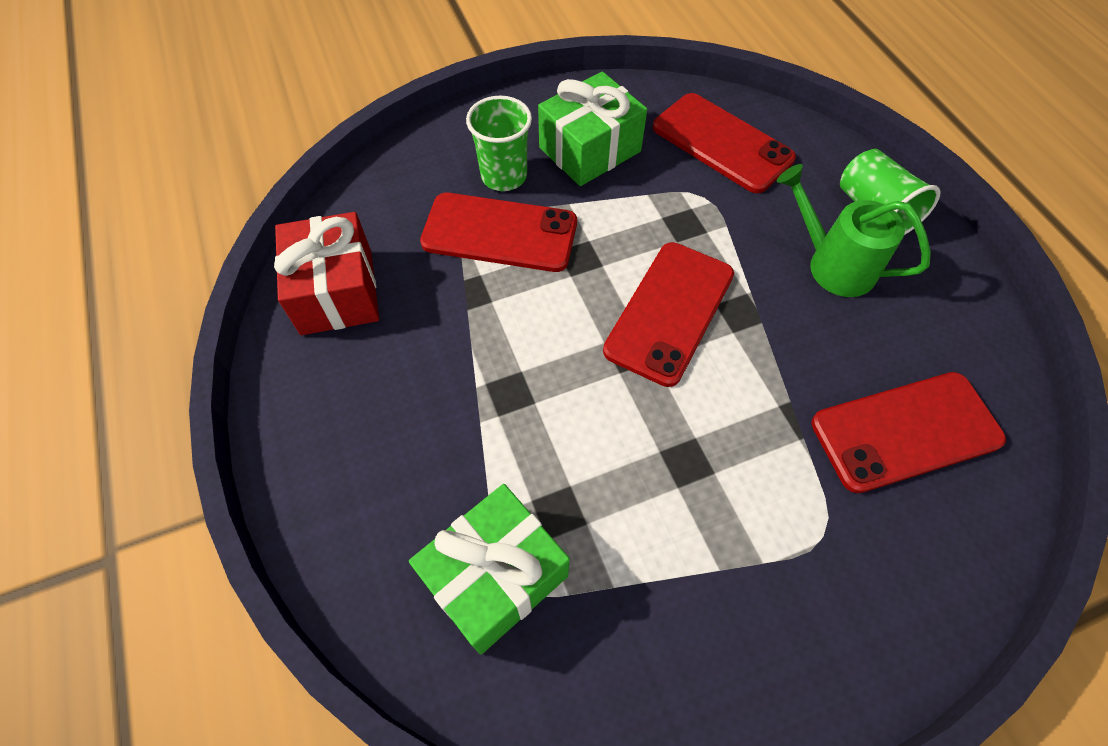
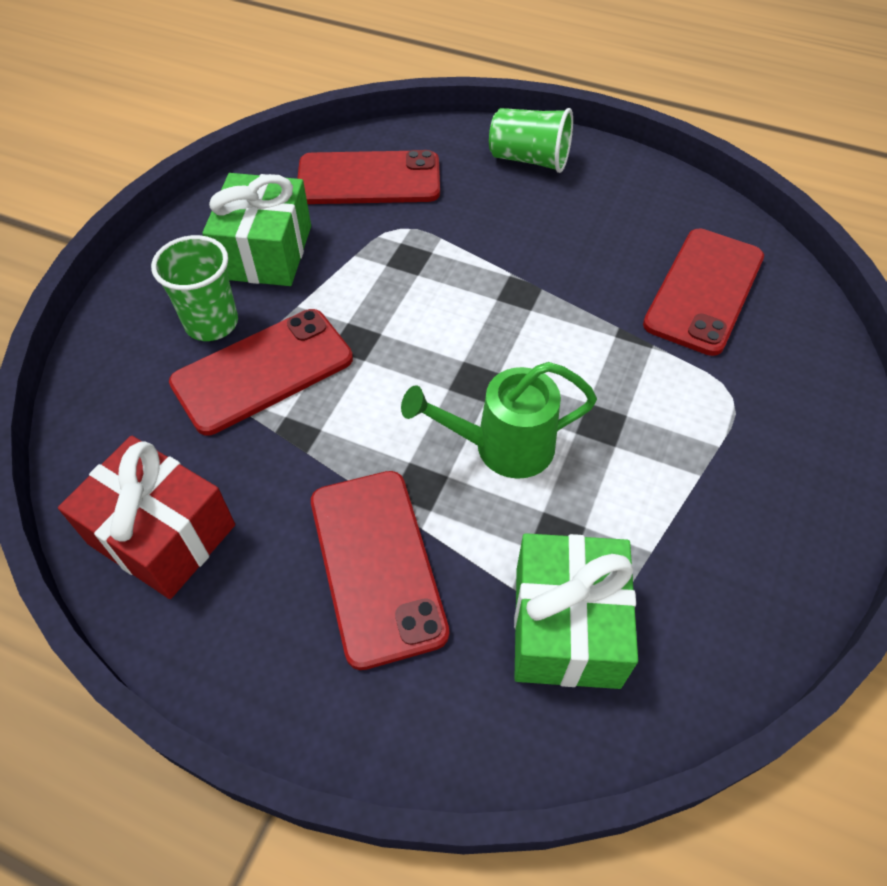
camera: 45 degrees left, 5 degrees down
(669, 312) = (471, 330): red phone -> red phone (376, 565)
(831, 264) = (542, 214): green watering can -> green watering can (501, 447)

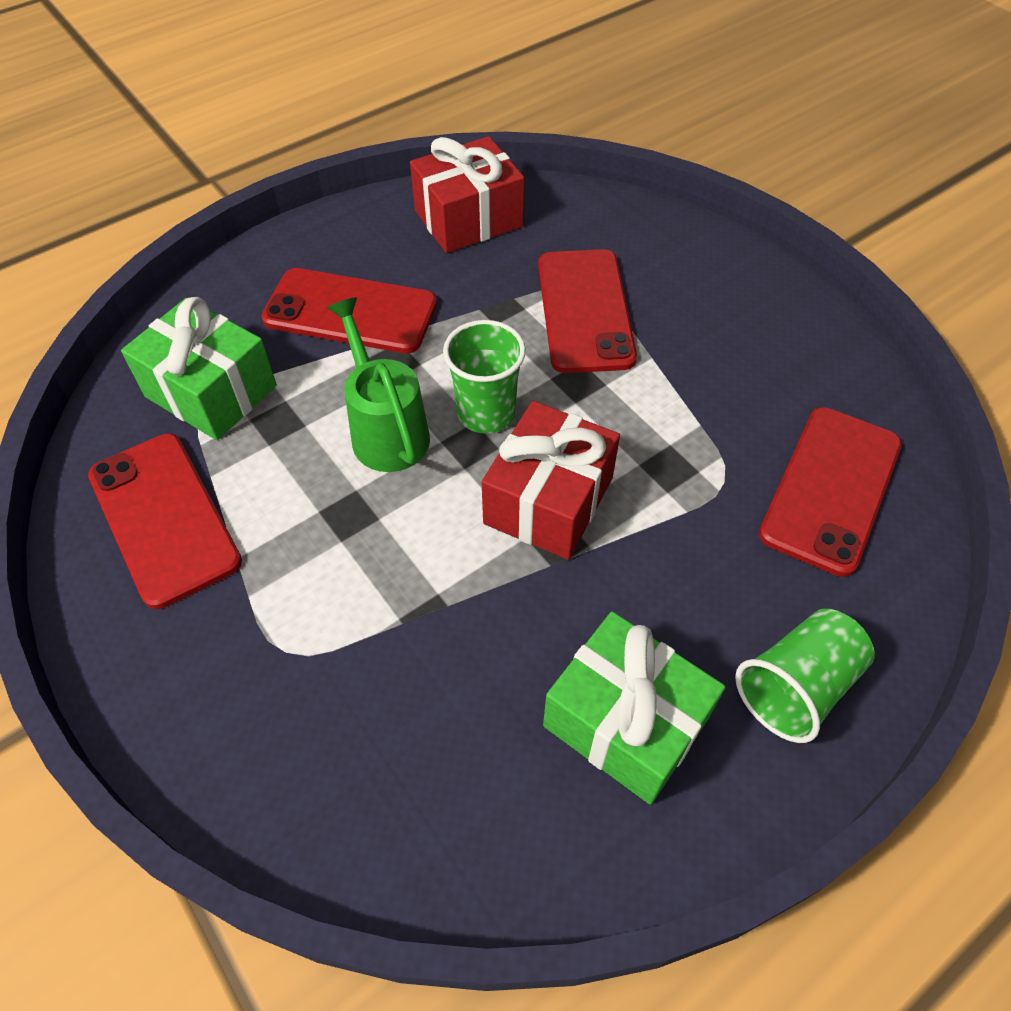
camera: 120 degrees right, 0 degrees up
(211, 323) = (665, 296): green cup -> green cup (486, 413)
(265, 252) = (745, 359): green gift -> green gift (625, 722)
(489, 311) = (548, 500): none -> red gift
(501, 447) = (386, 429): green watering can -> green watering can turned 45 degrees counterclockwise
(704, 291) = (437, 736): red phone -> red phone (164, 518)

